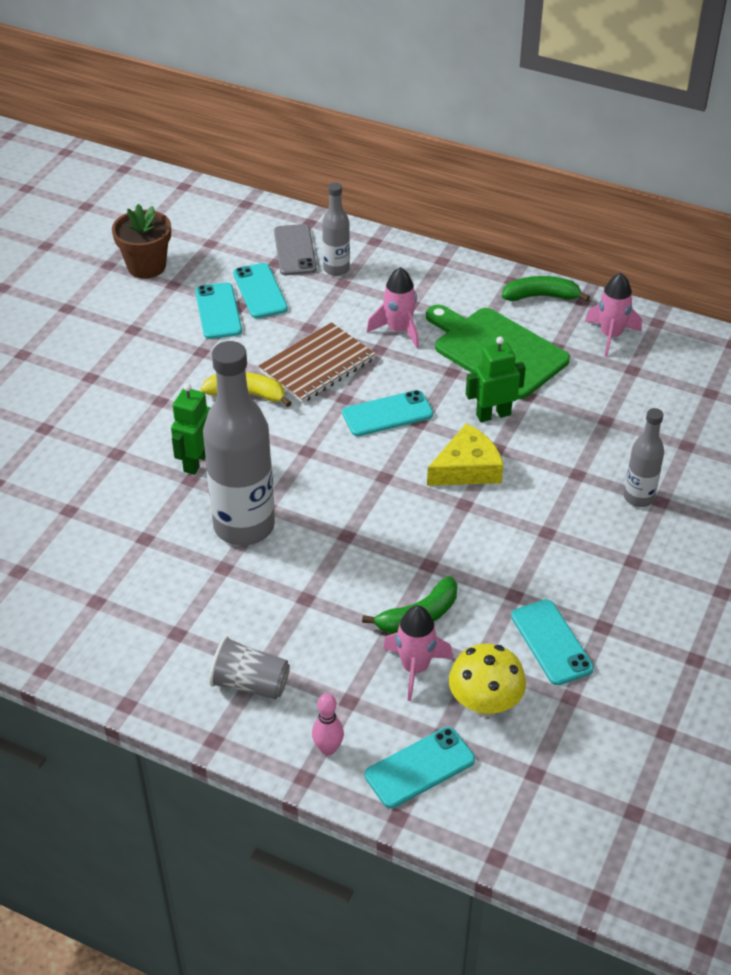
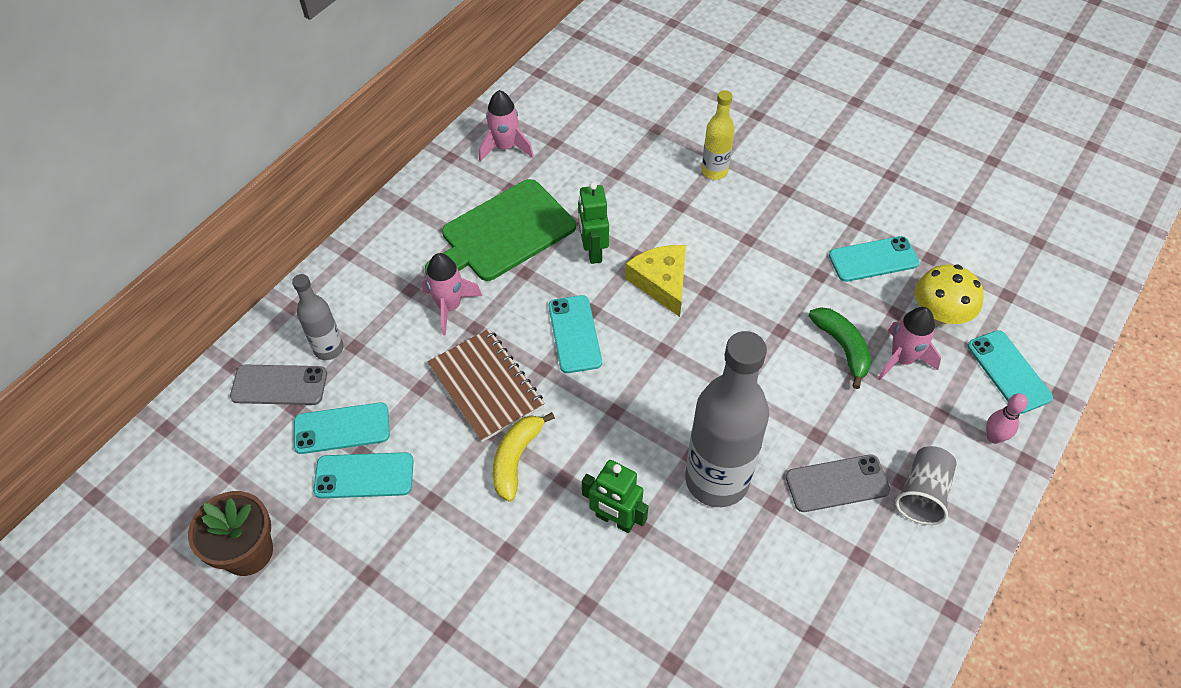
camera: 80 degrees left, 10 degrees up
(252, 615) = (837, 483): none -> grey phone
(541, 296) = (433, 185): green banana -> none
(638, 497) = (714, 171): grey bottle -> yellow bottle

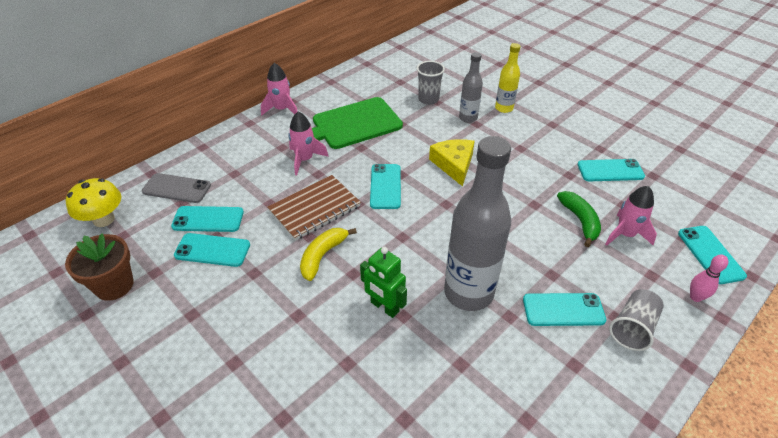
camera: 10 degrees right, 10 degrees down
(328, 349) = (217, 172): grey bottle -> grey bottle (468, 118)
(485, 386) = (314, 208): brown notebook -> brown notebook turned 75 degrees clockwise
(505, 147) = (367, 80): pink rocket -> pink rocket (282, 109)
(593, 251) = (410, 141): green robot -> none
(603, 170) = (428, 99): none -> grey cup
(837, 483) = (563, 310): grey phone -> turquoise phone
(939, 315) = (657, 211): yellow mushroom -> yellow mushroom (104, 219)

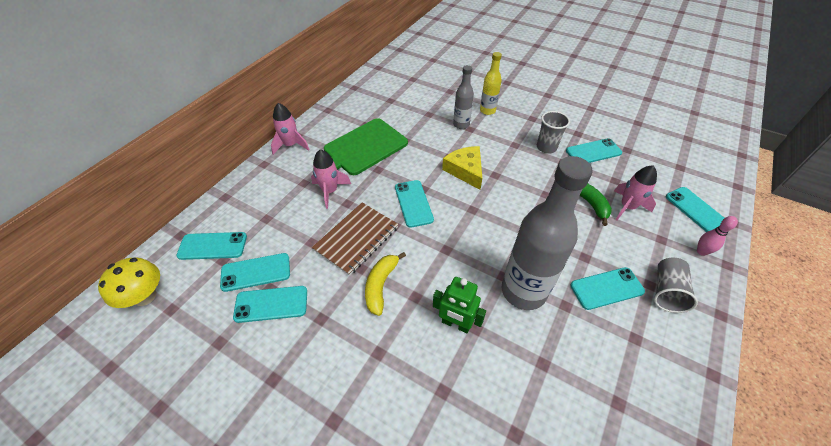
camera: 15 degrees left, 5 degrees up
(114, 285) = (179, 367): brown flower pot -> none
(177, 188) = (212, 246): grey phone -> turquoise phone
(428, 99) = (421, 113): grey cup -> grey cup (546, 147)

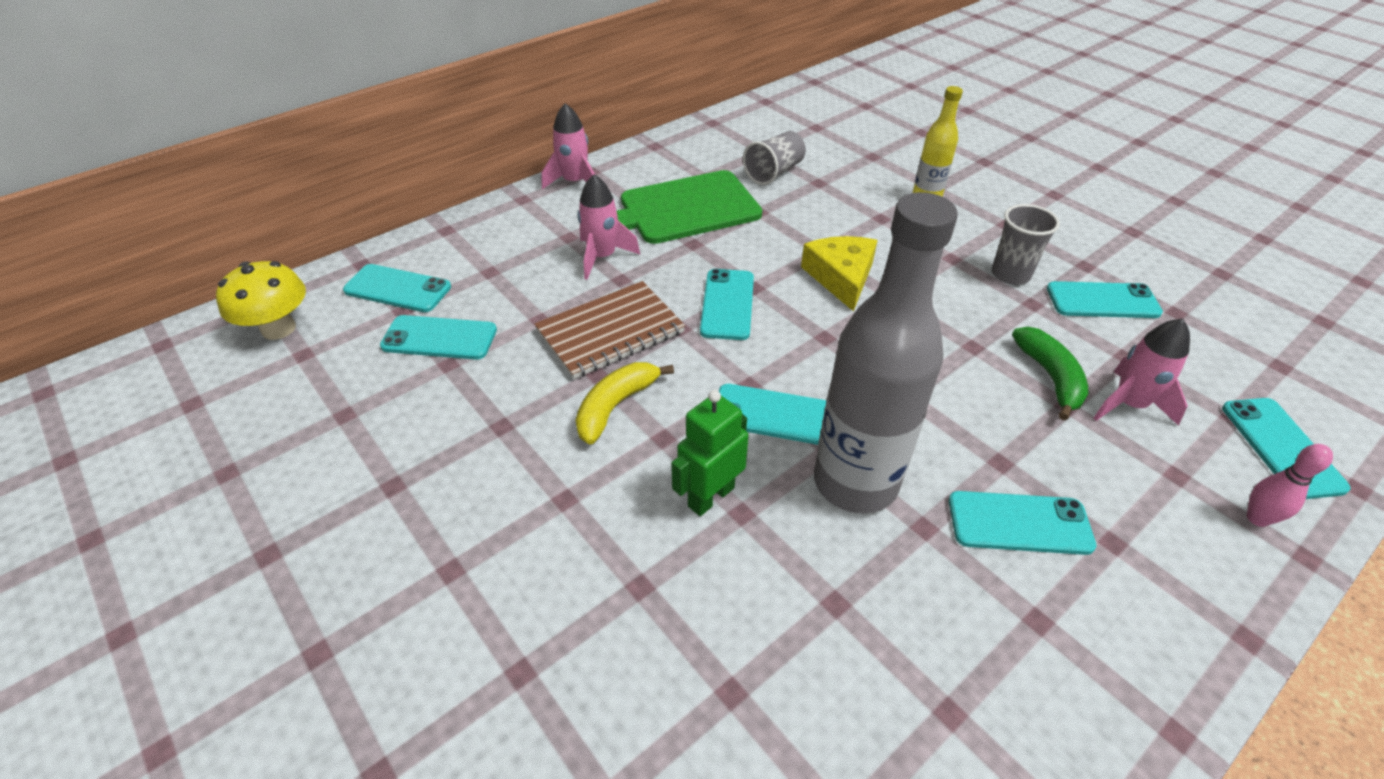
camera: 20 degrees right, 5 degrees down
(271, 304) = (440, 386): turquoise phone -> turquoise phone (772, 415)
(456, 324) = (710, 496): green robot -> green robot turned 90 degrees clockwise
(461, 124) = (868, 208): grey bottle -> none
(666, 291) = (1143, 563): grey cup -> grey cup (774, 172)

